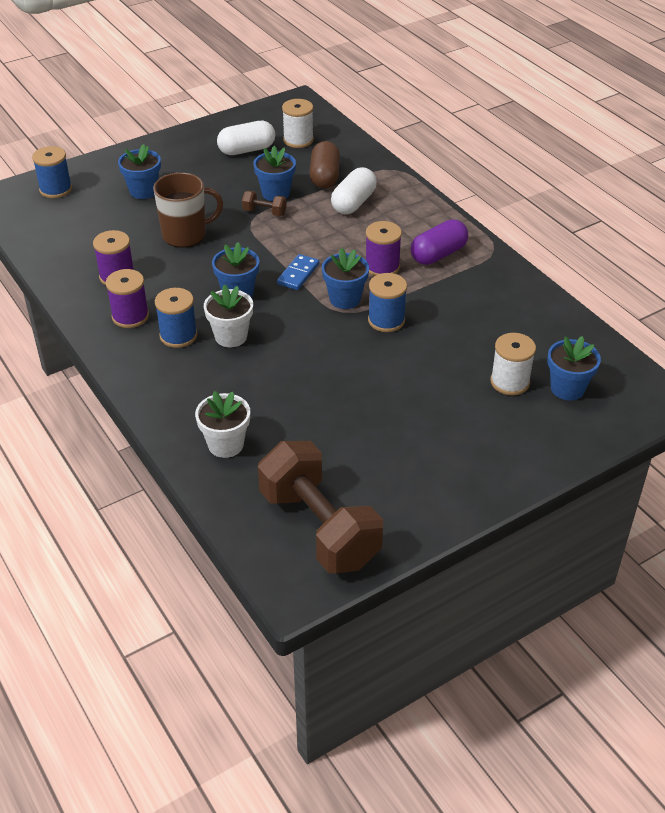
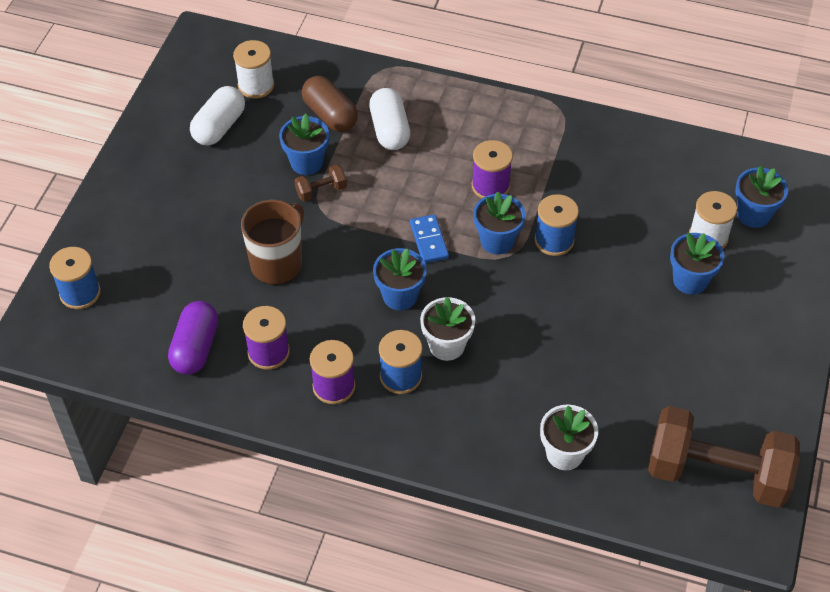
camera: 40 degrees left, 10 degrees up
(143, 191) = (174, 238): blue flower pot -> blue flower pot (690, 280)
(438, 254) = (522, 142): purple capsule -> purple capsule (195, 347)

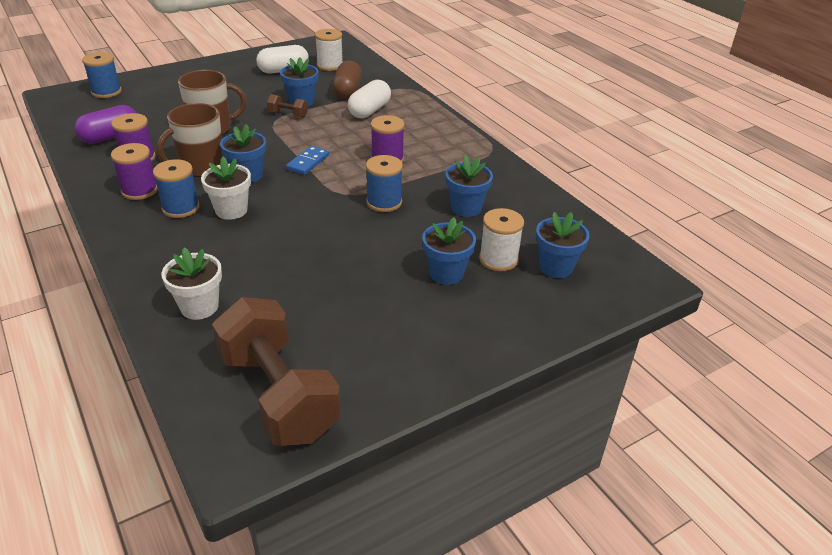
camera: 40 degrees right, 15 degrees down
(343, 318) = (201, 167): none -> brown mug
(497, 241) = (347, 183): blue flower pot -> blue flower pot (466, 208)

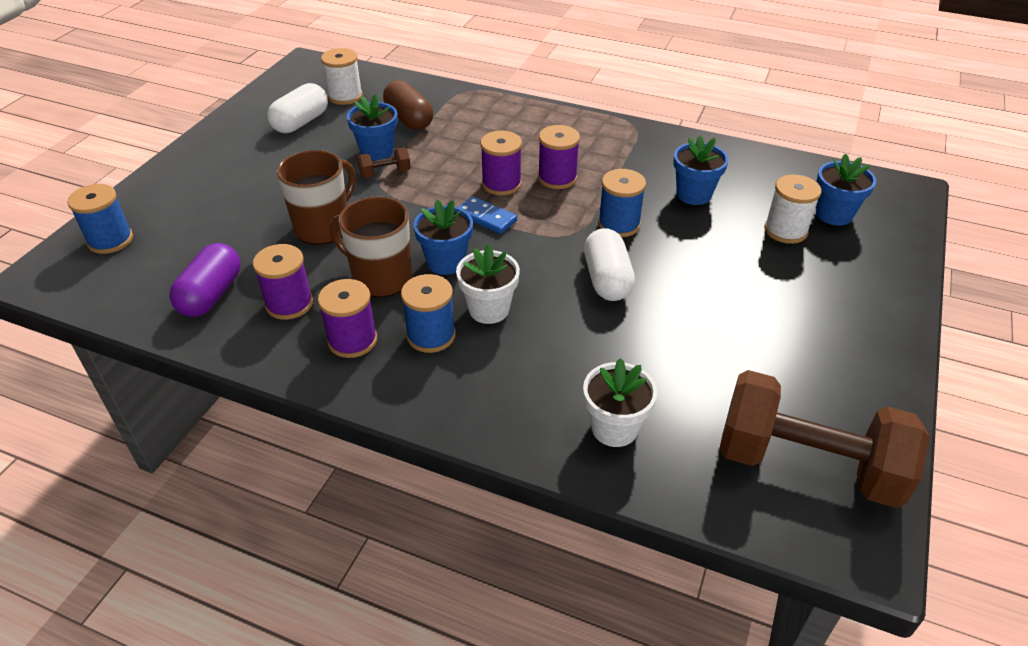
camera: 35 degrees left, 5 degrees up
(201, 167) = (380, 278): brown mug -> brown mug turned 105 degrees clockwise
(308, 162) = (486, 217): blue domino -> blue domino turned 45 degrees counterclockwise
(346, 148) = (501, 184): none -> purple spool
(369, 111) = (464, 132): white capsule -> white capsule (607, 279)
(446, 273) = (767, 266): blue flower pot -> none

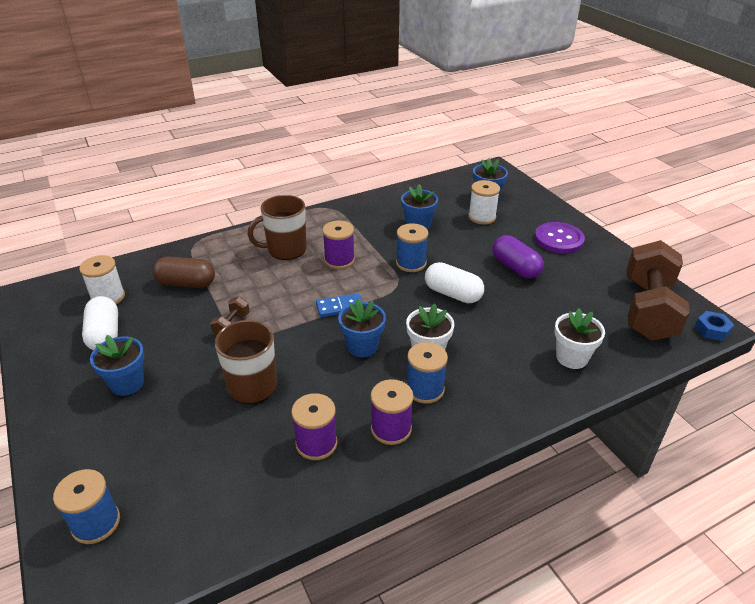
camera: 50 degrees left, 5 degrees down
(211, 294) = (254, 484): purple capsule -> purple capsule (515, 267)
(377, 151) = (201, 316): blue flower pot -> blue flower pot (127, 383)
(380, 278) = (342, 384): brown mug -> brown mug (285, 250)
(501, 184) = (315, 283): purple spool -> none
(807, 464) = (648, 310): brown dumbbell -> brown dumbbell turned 45 degrees counterclockwise
(840, 313) = (558, 239): none -> purple button
(855, 555) = (712, 330): none -> blue nut

